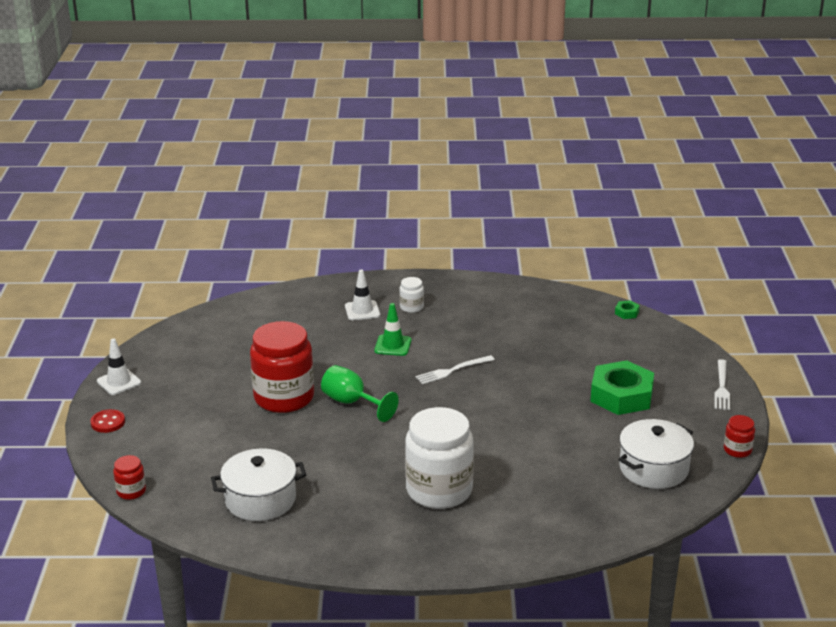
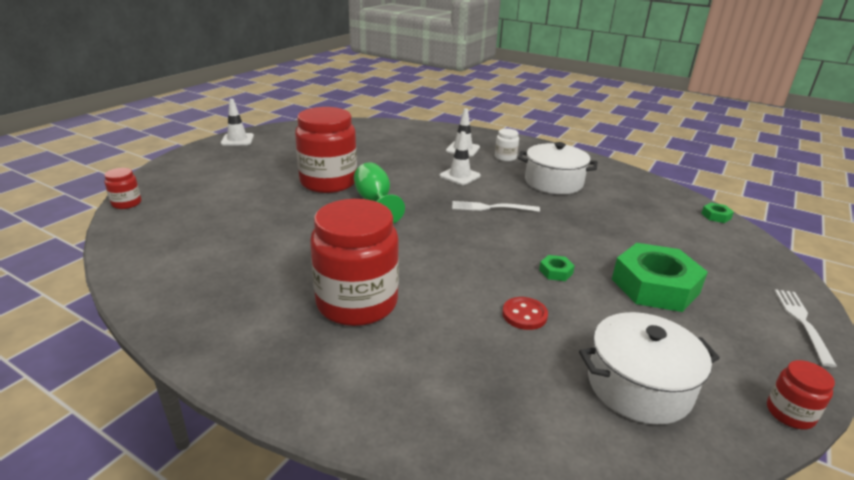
camera: 30 degrees right, 0 degrees up
(108, 422) = (191, 158): red button -> red button (524, 315)
(260, 500) = (198, 246): white pot -> white pot (553, 182)
(393, 345) = (460, 176): green traffic cone -> white traffic cone
(439, 490) = (357, 303): white jar -> red jar
(549, 411) = (555, 272): none -> green nut
(722, 387) = (802, 322): white fork -> white fork turned 150 degrees clockwise

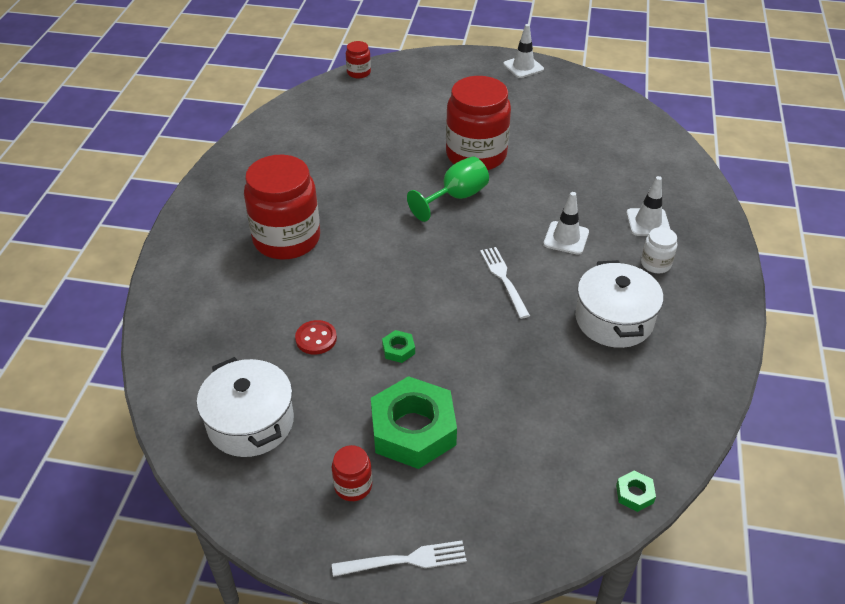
camera: 70 degrees right, 15 degrees up
(790, 413) = (252, 527): red jar -> red jar (353, 486)

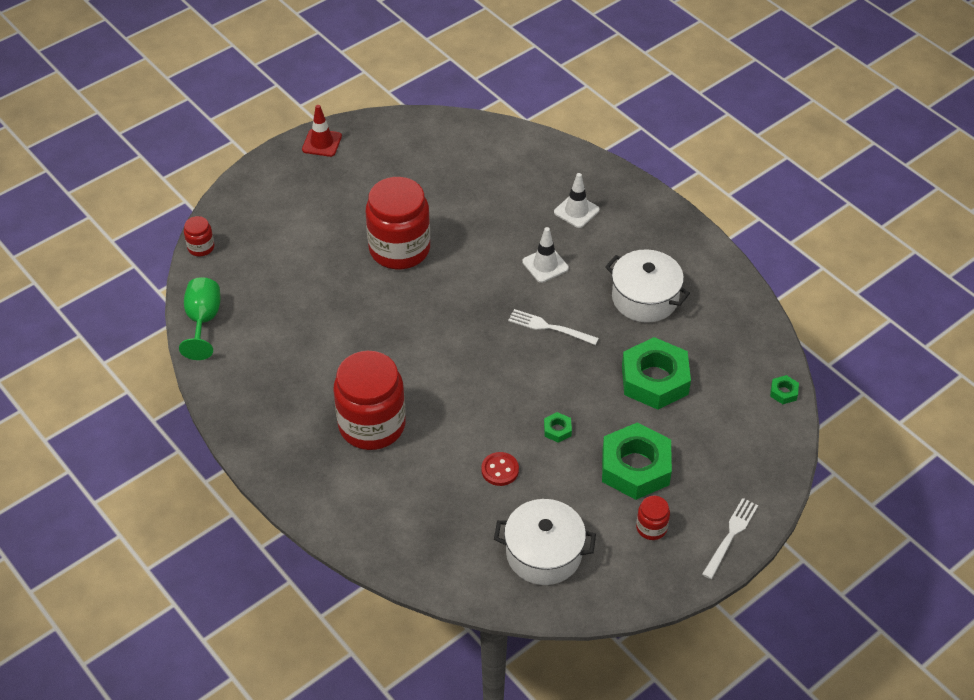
camera: 50 degrees left, 5 degrees up
(456, 197) = (435, 294): green goblet -> green goblet (203, 321)
(523, 67) = (322, 143): white traffic cone -> red traffic cone
(530, 382) = (655, 380): none -> green nut
(655, 264) = (618, 238): white jar -> none

